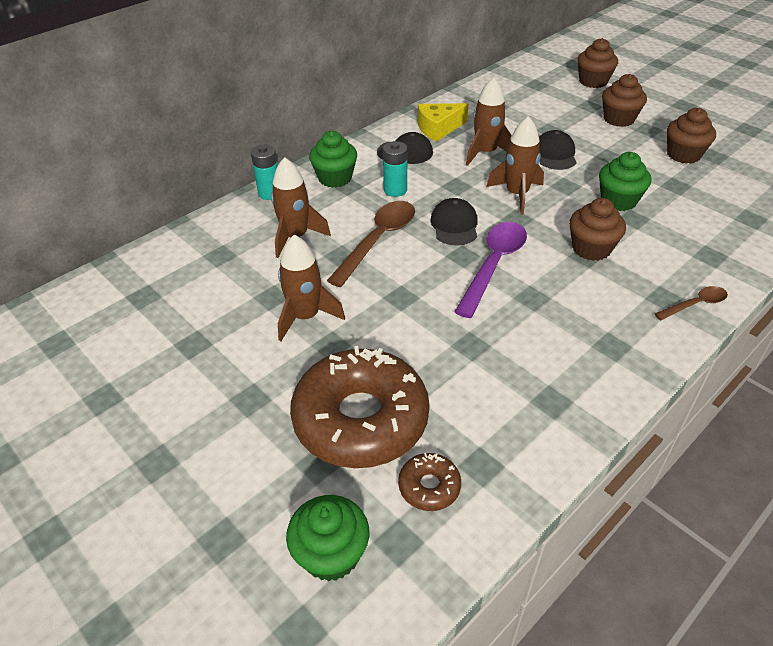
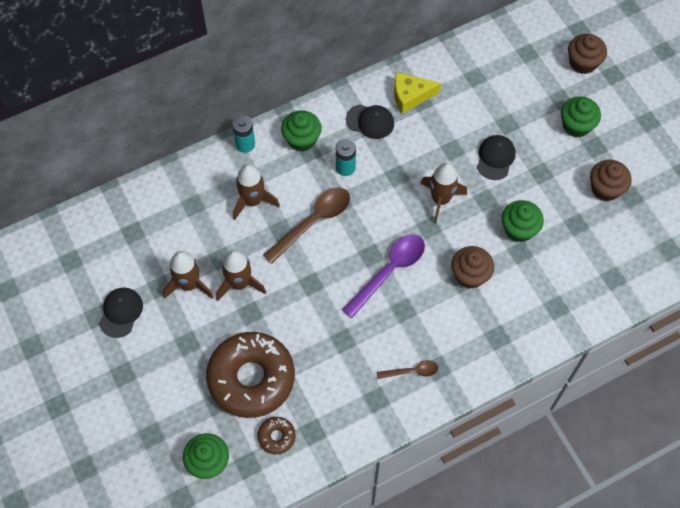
camera: 15 degrees right, 20 degrees up
(454, 225) = (377, 221): black cap -> black cap (121, 312)
(486, 153) = (438, 140): brown rocket -> brown rocket (189, 284)
(618, 119) = (576, 125): brown cupcake -> green cupcake
(695, 304) = (516, 349): brown spoon -> brown spoon (412, 371)

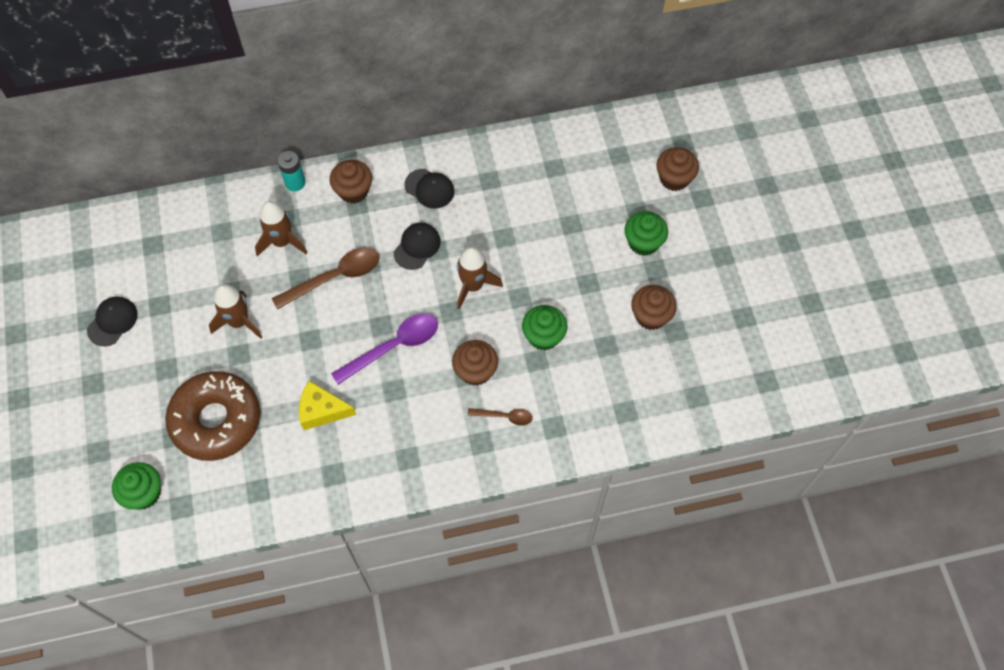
camera: 15 degrees right, 0 degrees up
(189, 284) = (189, 310): brown rocket -> none
(276, 437) = (220, 486): brown donut -> none
(302, 139) = (353, 191): green cupcake -> brown cupcake
(345, 167) = (387, 230): turquoise battery -> none
(410, 96) = (480, 172): yellow cheese -> yellow cheese (322, 410)
(412, 371) = (380, 455): brown spoon -> brown spoon (505, 417)
(495, 158) = (545, 256): black cap -> black cap (417, 247)

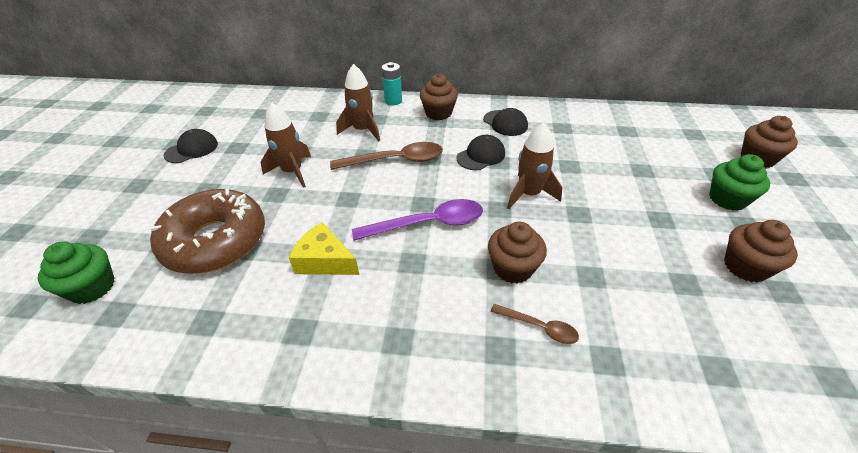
camera: 20 degrees right, 20 degrees down
(543, 336) = (603, 254): green cupcake -> none

